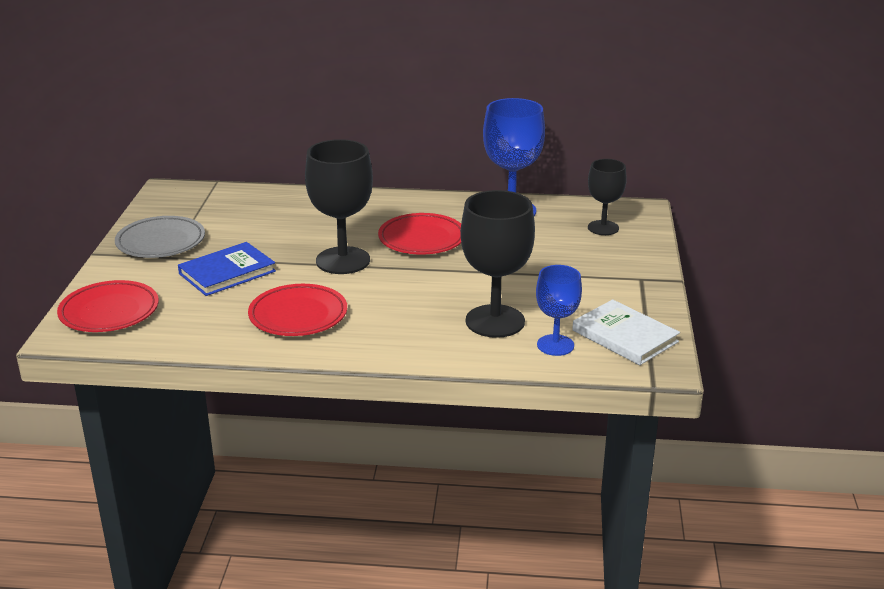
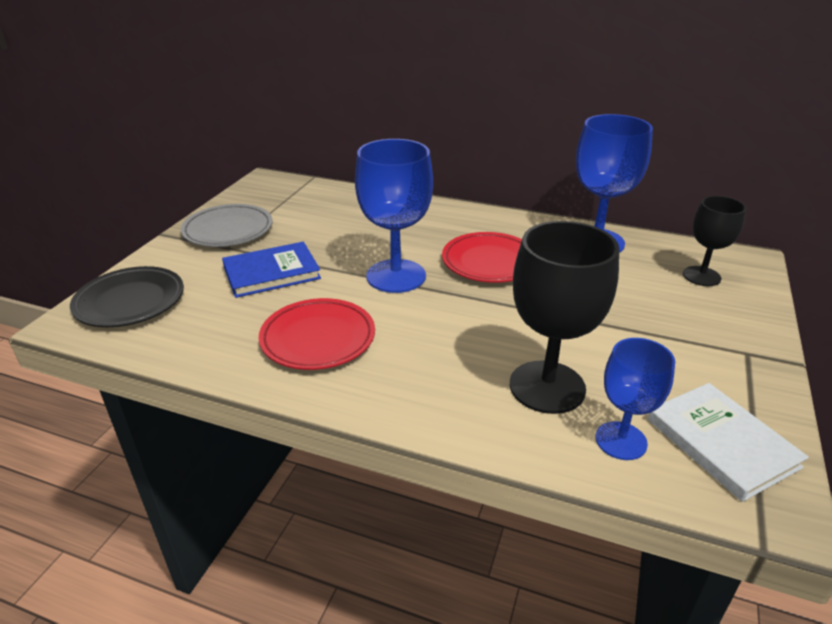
camera: 15 degrees right, 5 degrees up
(109, 312) = (130, 302): red plate -> black plate
(343, 260) = (396, 276): black goblet -> blue goblet

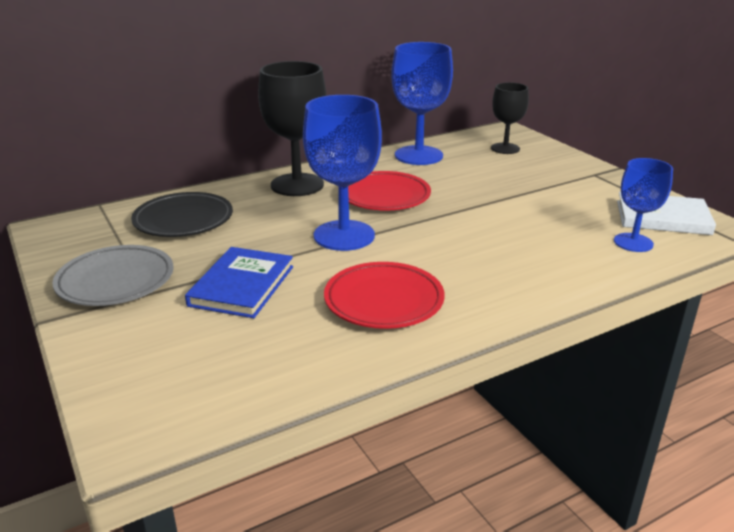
camera: 50 degrees left, 5 degrees down
(130, 302) = (157, 382): black plate -> black plate (183, 220)
(547, 387) = (557, 241): black goblet -> black goblet (297, 185)

